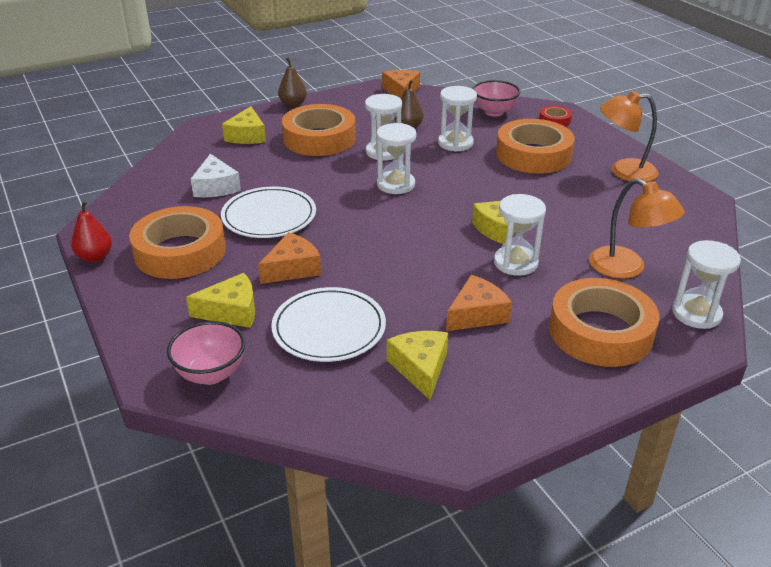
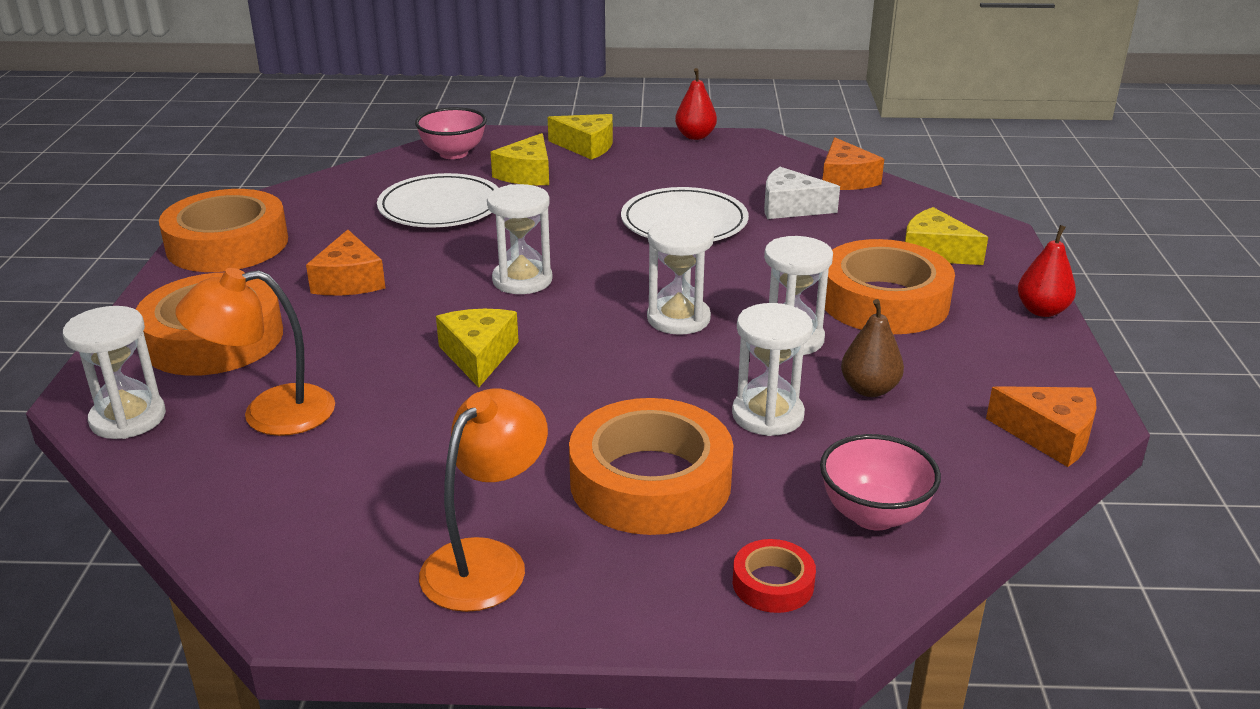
camera: 120 degrees right, 5 degrees down
(180, 252) = (661, 169): orange tape -> orange tape (227, 244)
(292, 268) = (561, 212): orange cheese -> orange cheese (845, 179)
(293, 104) = (1042, 311): brown pear -> red pear
(420, 368) = (325, 230): yellow cheese -> yellow cheese (586, 146)
(515, 263) = (395, 337): white hourglass -> white hourglass (522, 280)

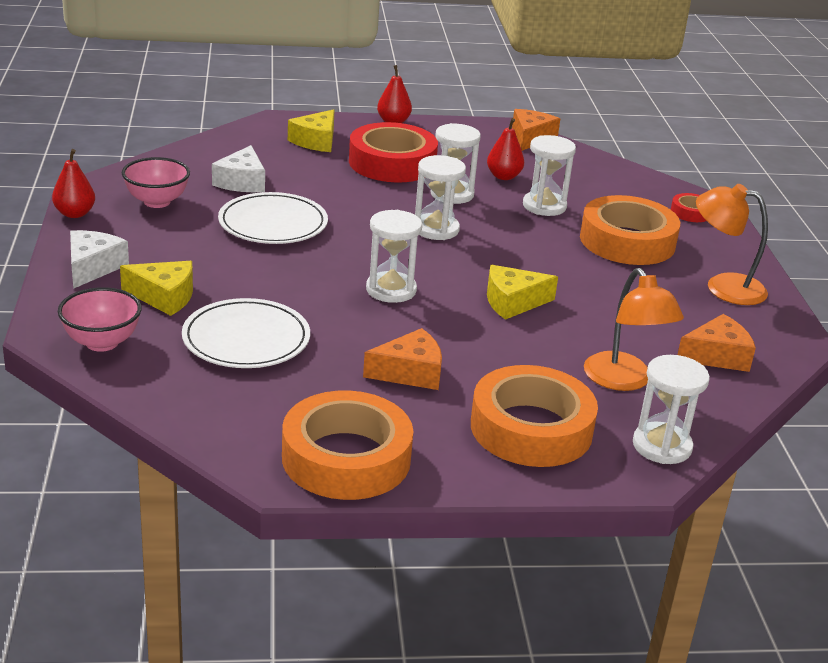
camera: 100 degrees left, 0 degrees up
(586, 146) = (92, 267): yellow cheese -> white cheese
(845, 179) = (185, 158): orange cheese -> orange cheese (717, 356)
(869, 389) = (503, 176): brown pear -> red pear
(873, 515) = (623, 185): pink bowl -> pink bowl (157, 202)
(884, 301) = (392, 163): orange tape -> red tape

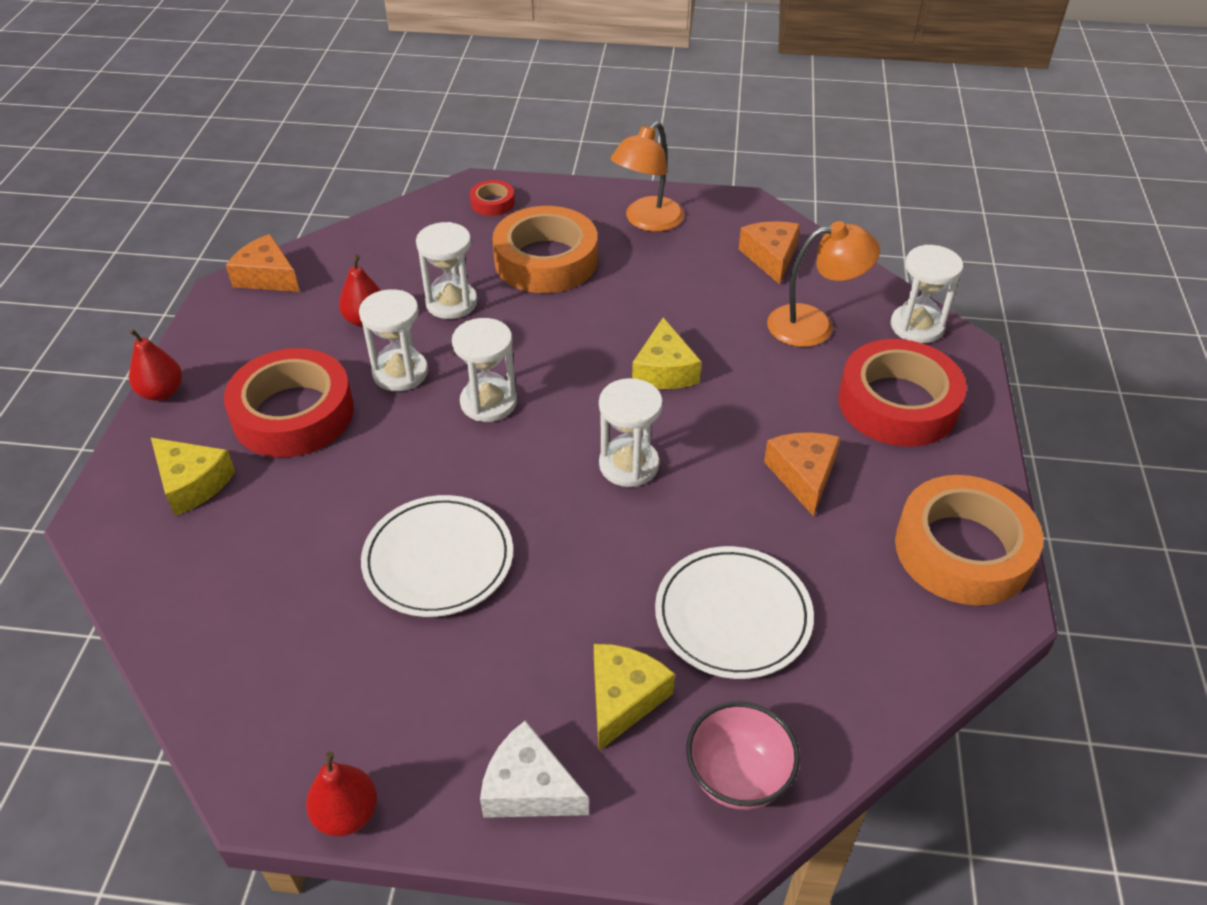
camera: 75 degrees left, 15 degrees up
(157, 202) = (334, 695): pink bowl -> none
(242, 182) = (299, 583): white cheese -> none
(531, 428) = (897, 403): orange tape -> red tape

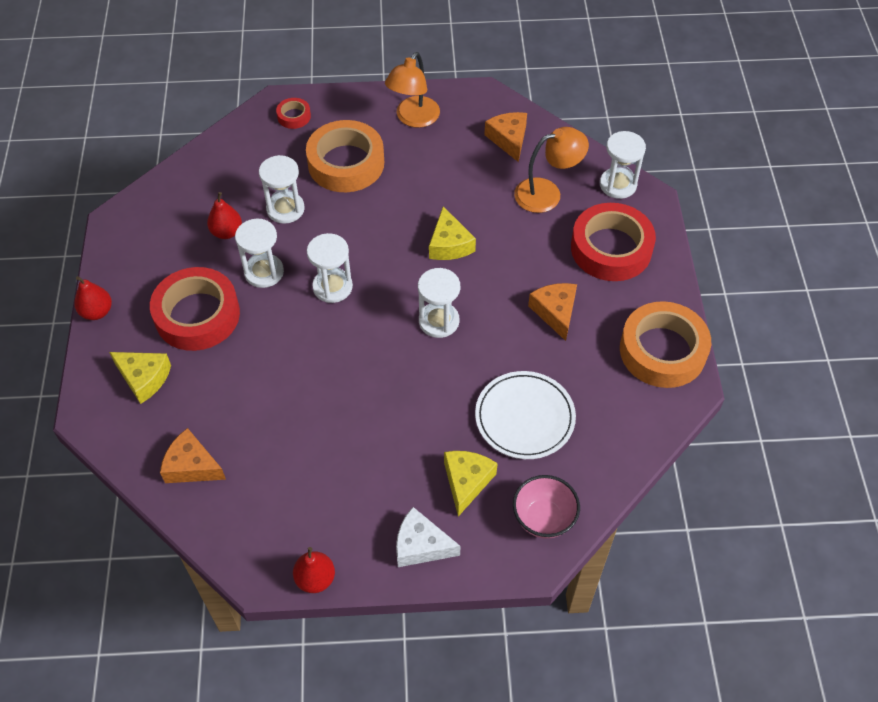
camera: 10 degrees left, 10 degrees up
(267, 277) = (141, 205): orange cheese -> orange cheese (192, 466)
(438, 559) = (328, 408): white plate -> none

